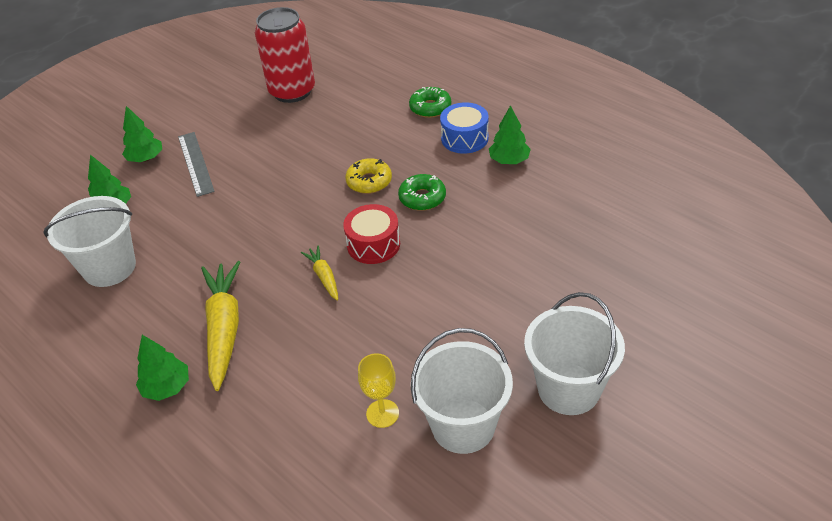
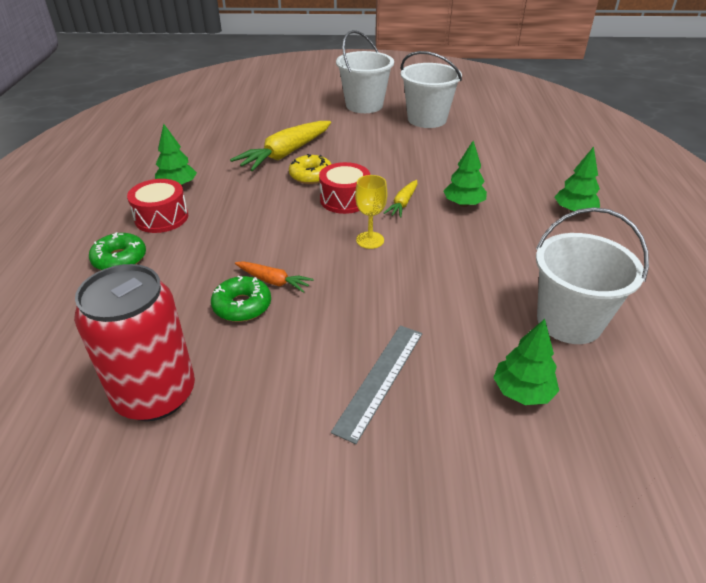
camera: 135 degrees left, 5 degrees down
(146, 158) = (427, 441): green tree -> green tree (463, 204)
(224, 329) = (505, 217): yellow carrot -> yellow carrot (286, 154)
(323, 160) = (273, 281): none -> orange carrot
(369, 182) = (275, 237): yellow donut -> yellow donut (311, 175)
(382, 413) = (457, 139): yellow goblet -> yellow goblet (370, 240)
(422, 198) = (267, 203): green donut -> green donut (242, 306)
(464, 138) = (161, 218): blue drum -> red drum

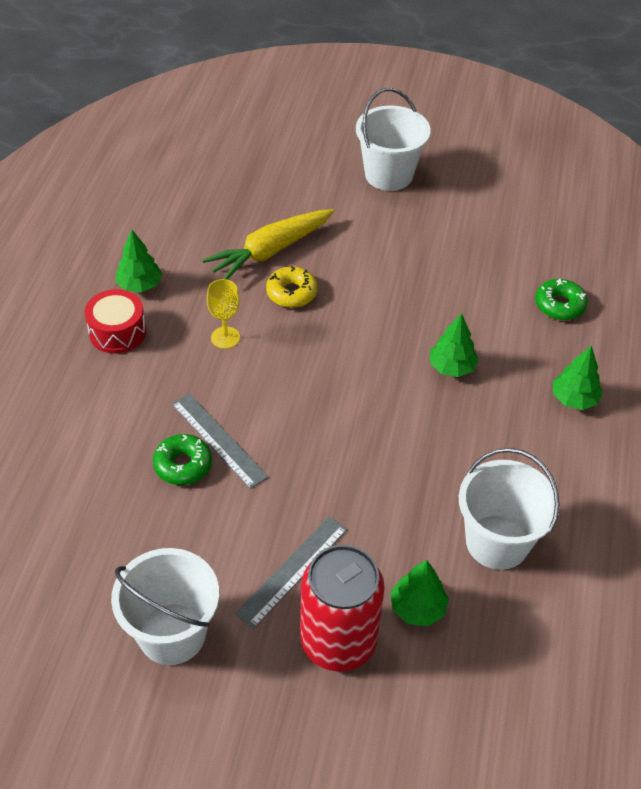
camera: 10 degrees right, 10 degrees up
(120, 259) = (70, 383): green donut -> green donut (559, 305)
(155, 395) = (92, 548): red can -> red can (338, 641)
(273, 281) = (218, 440): orange carrot -> grey ruler
(345, 200) = (320, 338): red drum -> none
(370, 240) = (331, 402): yellow goblet -> yellow goblet (225, 337)
(403, 203) = (383, 355): yellow carrot -> none
(427, 119) = (460, 214): white bucket -> white bucket (172, 633)

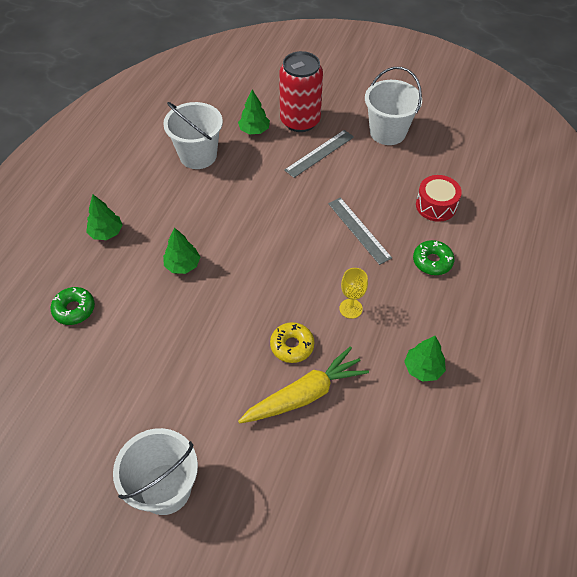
camera: 170 degrees left, 5 degrees up
(117, 332) = (437, 323): red drum -> red drum (436, 205)
(183, 465) = (383, 216): green donut -> green donut (432, 261)

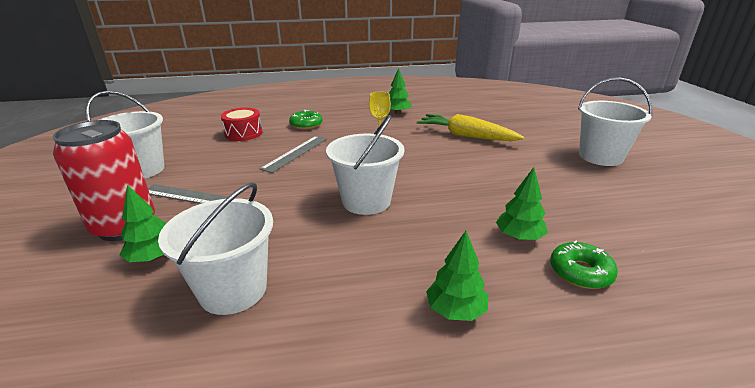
camera: 120 degrees left, 25 degrees down
(183, 265) = (429, 223): green tree -> green tree (519, 237)
(238, 243) = (366, 201): none -> white bucket
(292, 346) = (438, 149): yellow donut -> none

